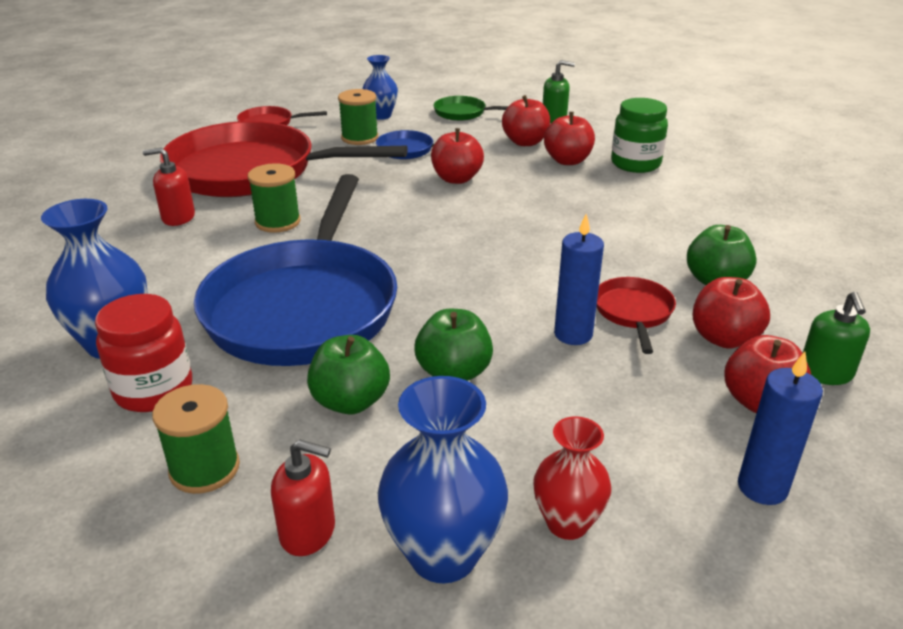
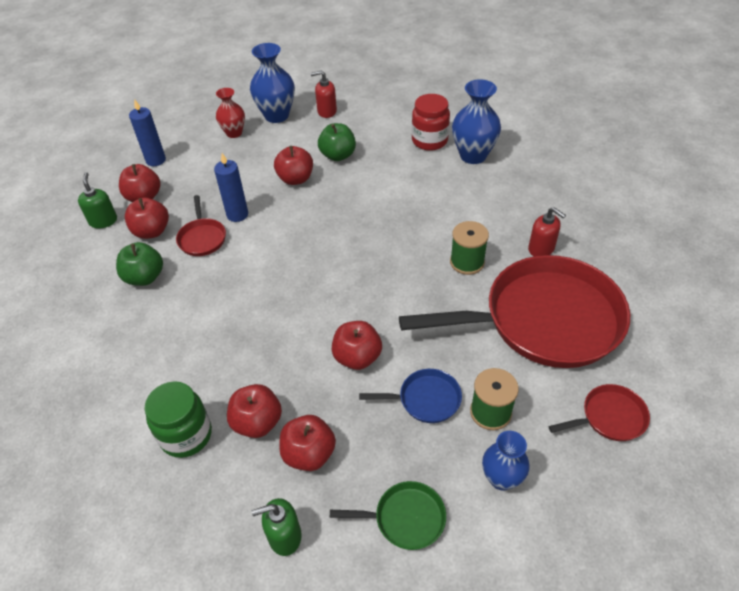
camera: 165 degrees right, 15 degrees up
(178, 217) = (541, 249): red soap dispenser -> red soap dispenser turned 60 degrees clockwise
(204, 468) = (379, 120): green spool -> none
(305, 306) = (395, 198): blue pan -> none
(454, 373) = (295, 179): green apple -> red apple

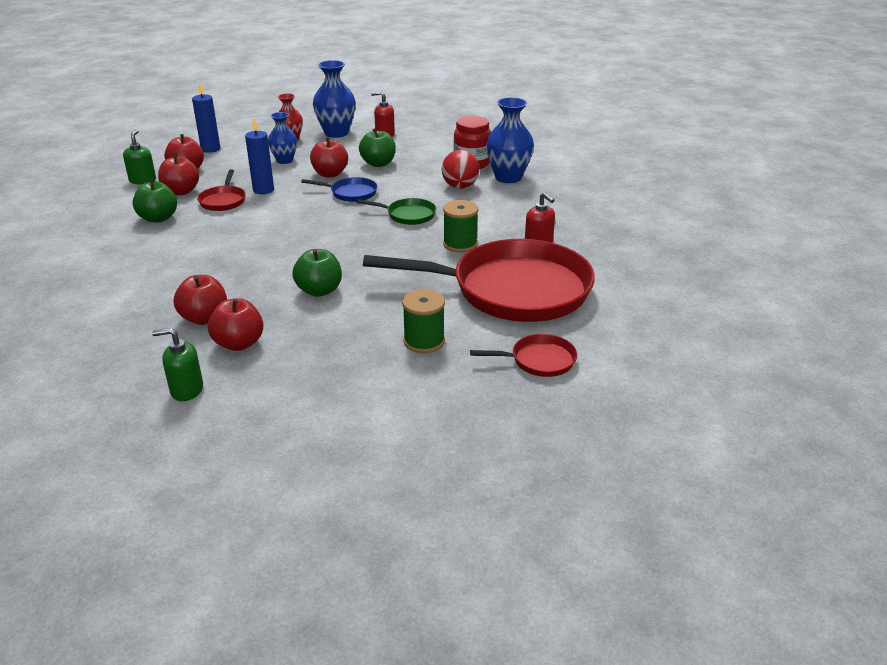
camera: 10 degrees right, 15 degrees down
(186, 435) = (137, 317): green jar -> none
(357, 357) = (319, 290): red apple -> green apple
(405, 518) = (302, 395): green pan -> green pan (408, 215)
(425, 399) = (366, 325): blue pan -> blue pan (350, 193)
(432, 176) = (460, 186): none -> red ball
(501, 478) = (408, 384): blue vase -> blue vase (284, 160)

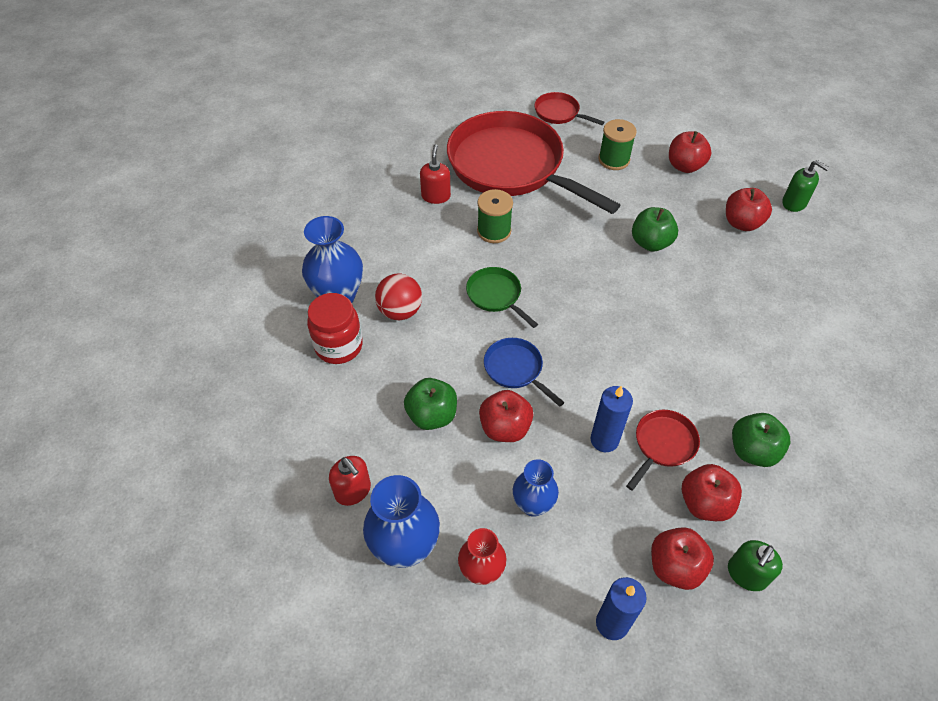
camera: 140 degrees left, 20 degrees up
(204, 318) = (758, 262): red apple -> red apple (685, 166)

